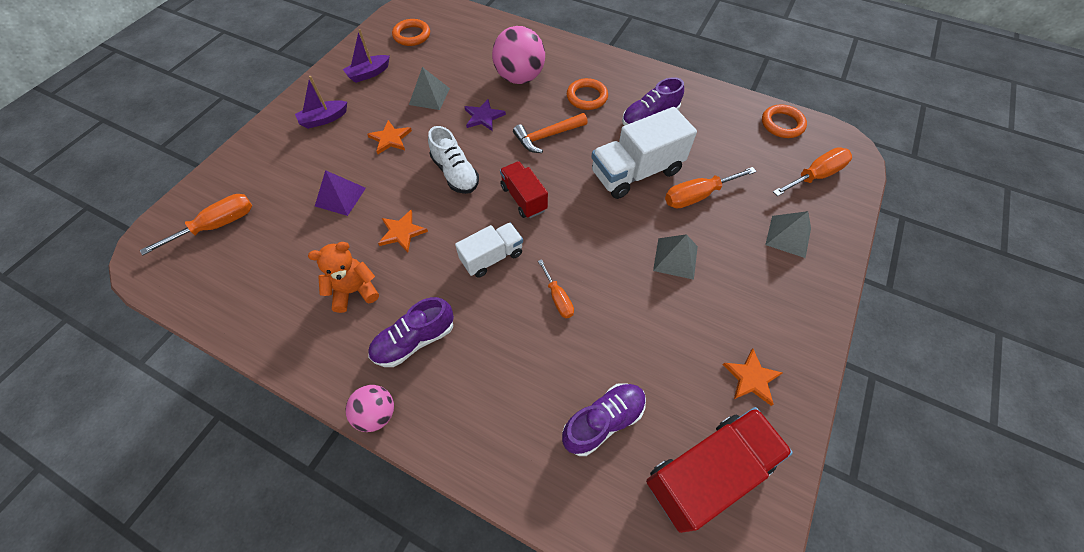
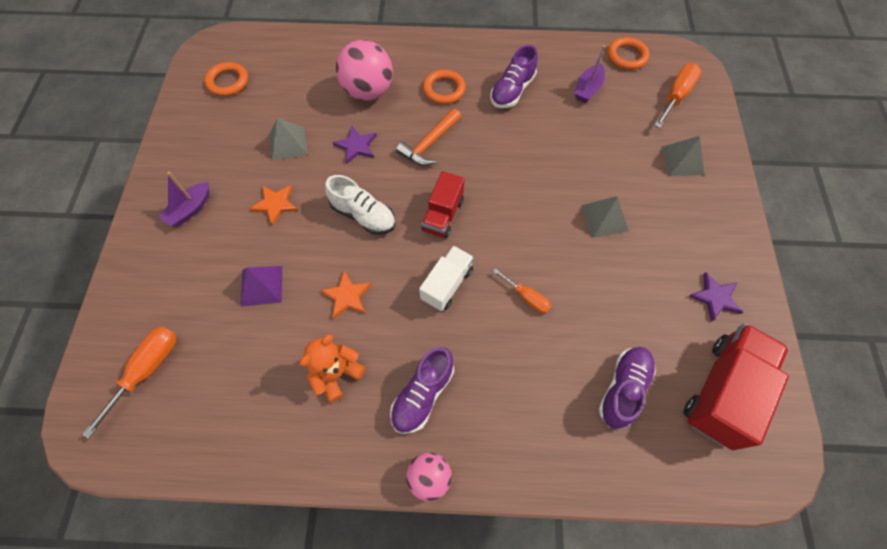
camera: 25 degrees left, 5 degrees up
(369, 74) = (207, 141): purple boat -> purple boat (587, 89)
(523, 198) = (443, 215): red truck -> red truck turned 105 degrees counterclockwise
(636, 172) = (529, 149): white truck -> none
(697, 196) = (592, 152): orange screwdriver -> none
(751, 378) = (715, 298): orange star -> purple star

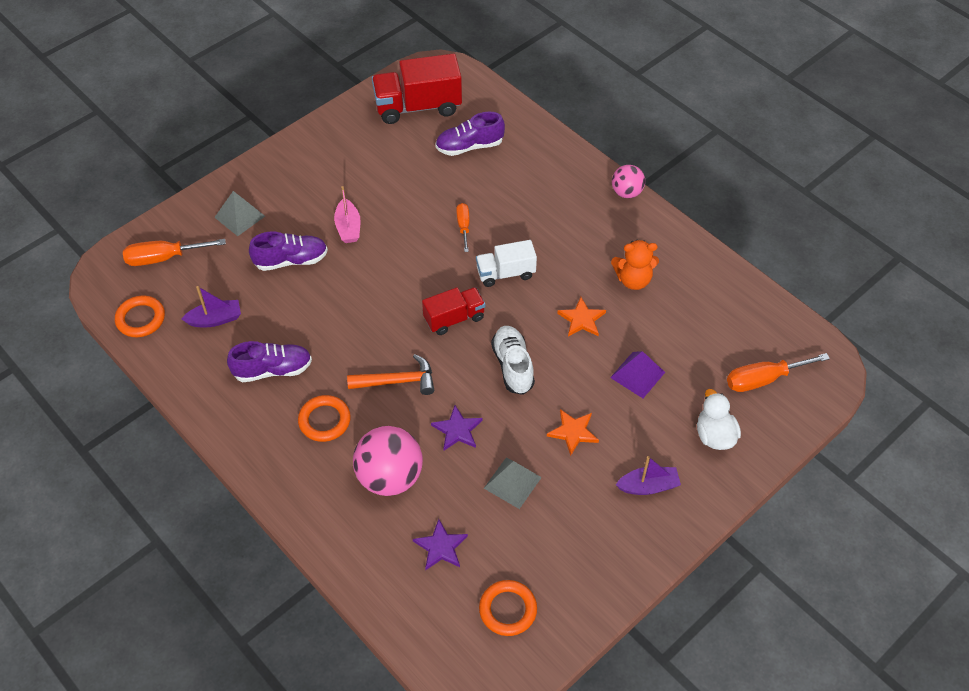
camera: 135 degrees left, 10 degrees down
(162, 285) = (714, 435): none -> white duck
(423, 394) = (589, 229): purple shoe -> purple shoe (291, 260)
(604, 218) = (348, 227): grey pyramid -> pink boat
(715, 298) = (352, 140): purple star -> purple star (441, 547)

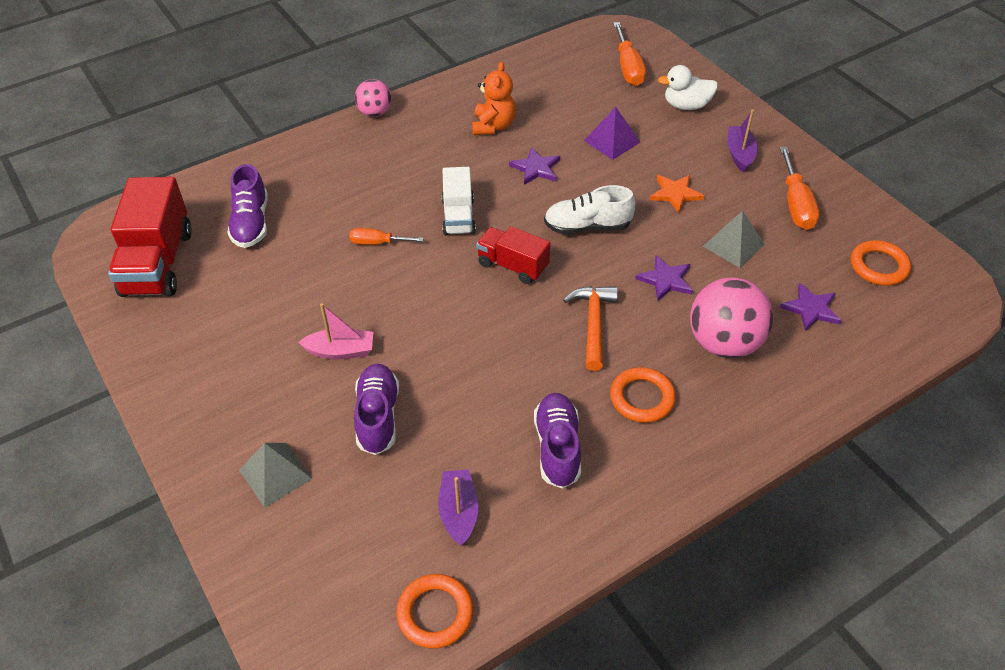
camera: 80 degrees left, 5 degrees down
(163, 258) = (323, 579): orange screwdriver -> orange screwdriver (795, 204)
(454, 318) = (512, 266): red truck -> red truck turned 45 degrees counterclockwise
(581, 319) = (536, 168): orange star -> purple star

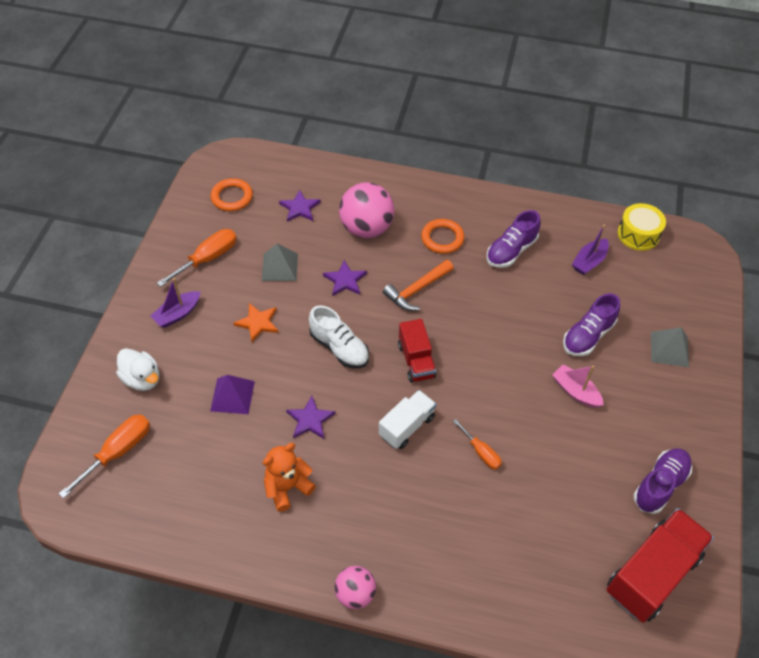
camera: 135 degrees left, 5 degrees up
(251, 223) = (555, 553): purple shoe -> purple shoe (660, 485)
(435, 613) = (638, 234): orange ring -> yellow drum

